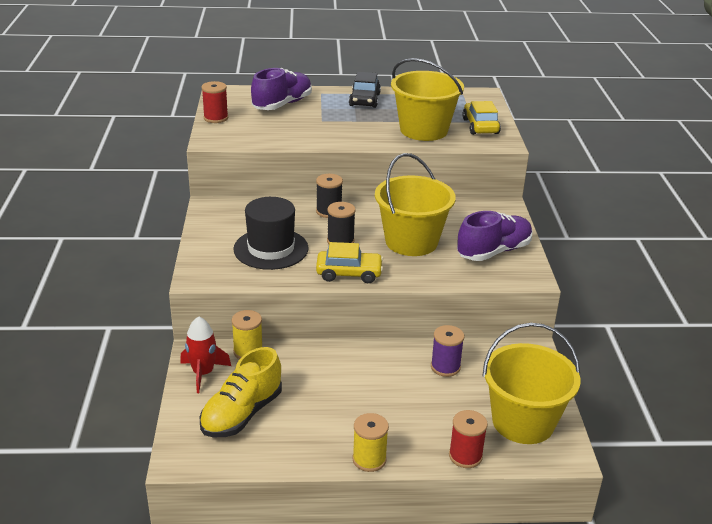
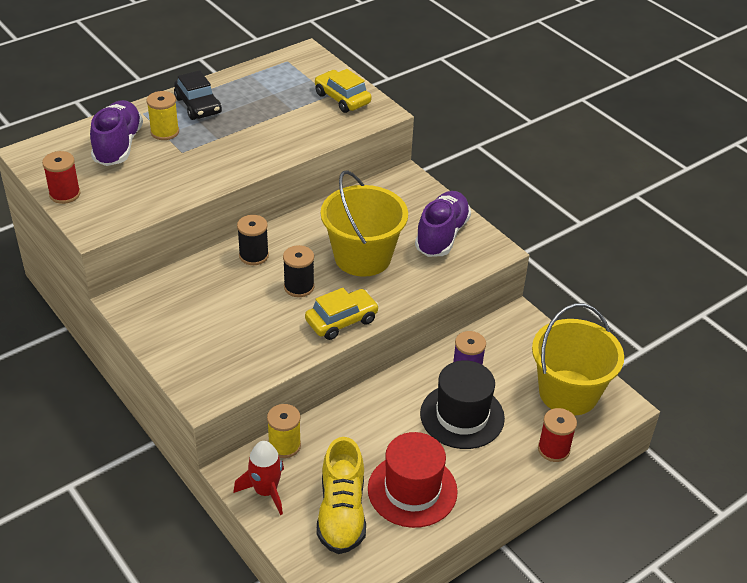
camera: 35 degrees left, 10 degrees up
(271, 249) = (242, 327): black hat -> black hat (462, 416)
(312, 426) = (412, 490): none -> red hat
(369, 459) = (485, 495): yellow spool -> yellow spool (164, 132)
(423, 130) = (295, 125): yellow bucket -> none

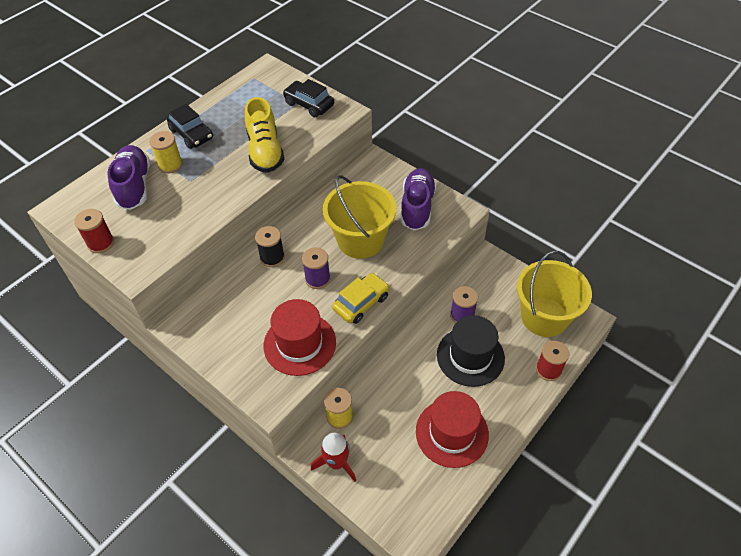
camera: 10 degrees left, 10 degrees up
(257, 347) = (299, 344): none -> red hat
(299, 287) = (317, 279): black spool -> purple spool
(341, 513) = (403, 467): yellow shoe -> yellow shoe (265, 151)
(342, 98) = (309, 104): yellow car -> black car

